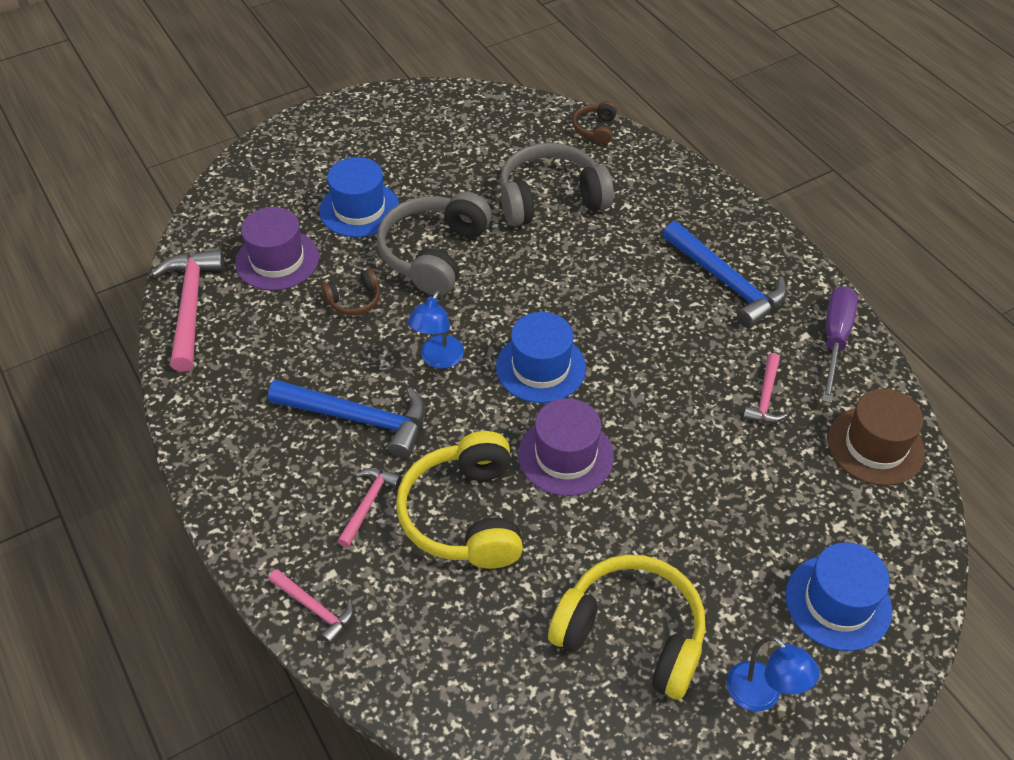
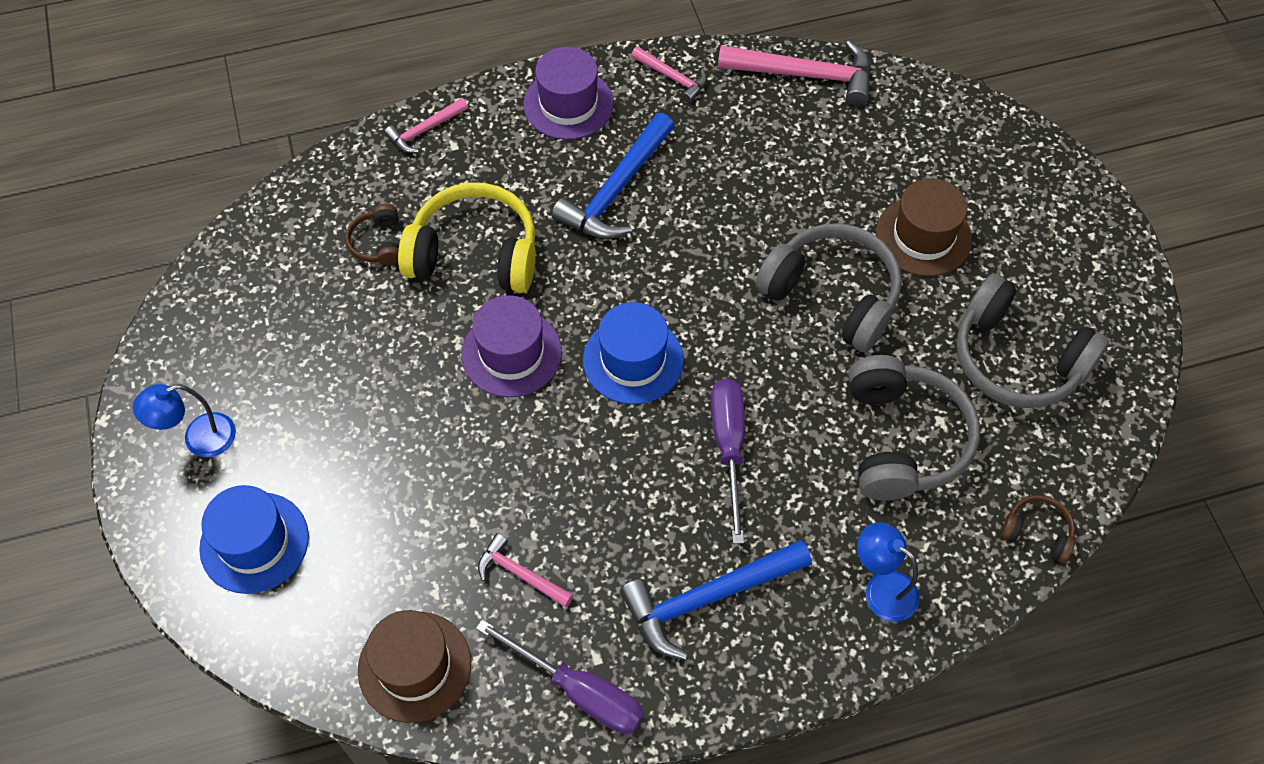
camera: 105 degrees right, 10 degrees up
(277, 260) = (855, 151): purple hat -> purple hat (568, 104)
(354, 300) = (777, 210): brown headphones -> brown headphones (378, 243)
(359, 209) = (923, 236): blue hat -> brown hat
(368, 504) = (515, 182): pink hammer -> pink hammer (672, 77)
(438, 359) = (673, 269): blue lamp -> blue lamp (881, 589)
(459, 150) = (1017, 359): none -> grey headphones
(598, 292) = (728, 447): none -> purple screwdriver
(631, 634) = (301, 354): yellow headphones -> none

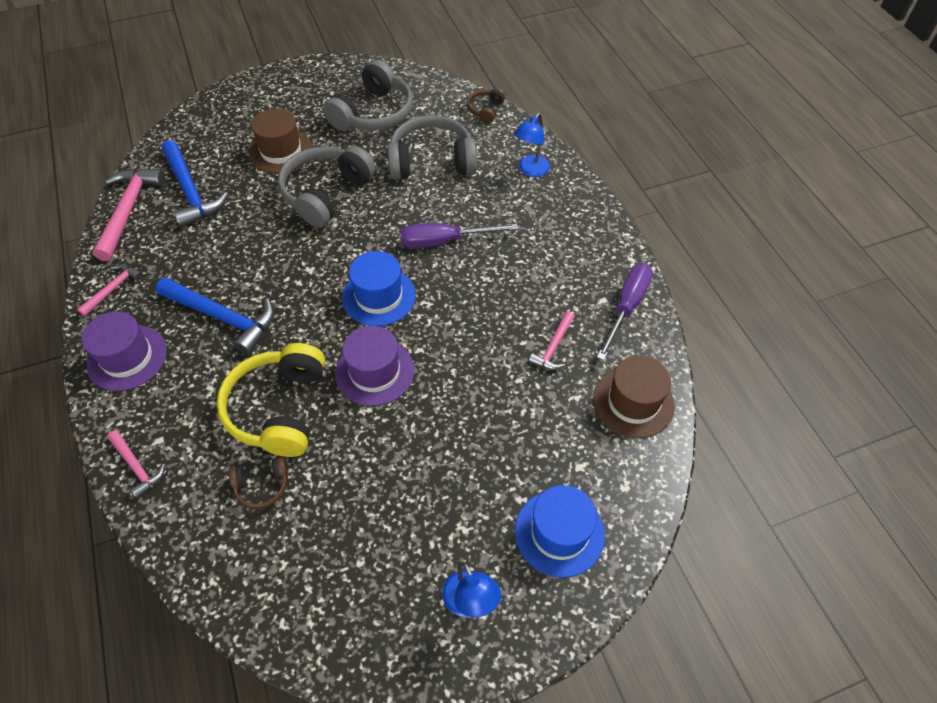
camera: 95 degrees left, 5 degrees down
(708, 598) = (551, 247): blue hammer -> blue hammer (191, 192)

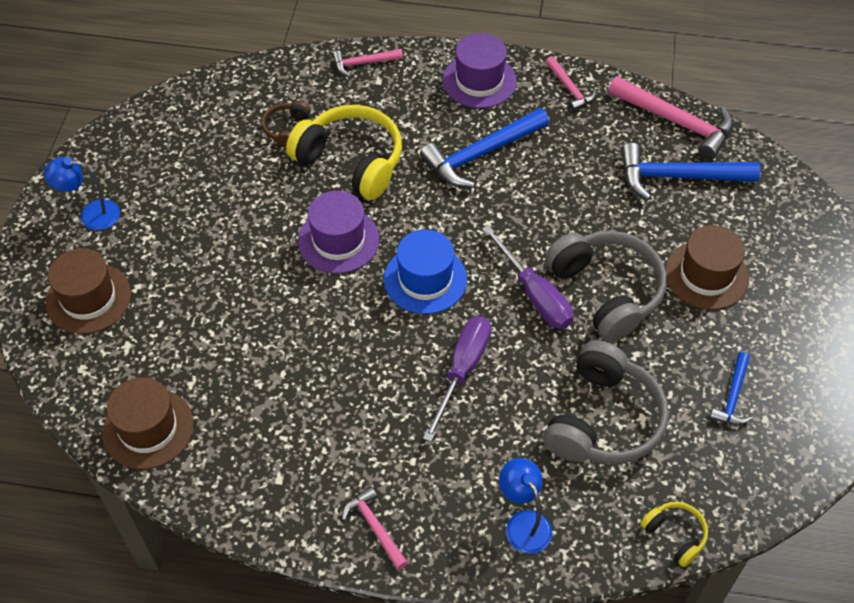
camera: 120 degrees right, 0 degrees up
(373, 113) = (733, 397): grey headphones -> blue hammer
(485, 110) = (675, 535): brown headphones -> yellow headphones
(553, 347) = (257, 396): pink hammer -> pink hammer (375, 527)
(559, 532) = (88, 298): blue hat -> brown hat
(626, 307) = (253, 496): purple screwdriver -> purple screwdriver (534, 294)

